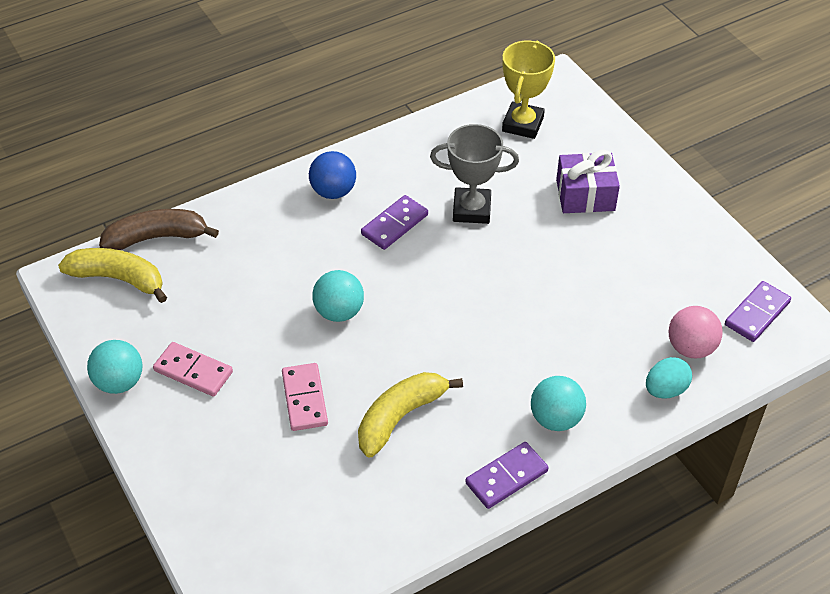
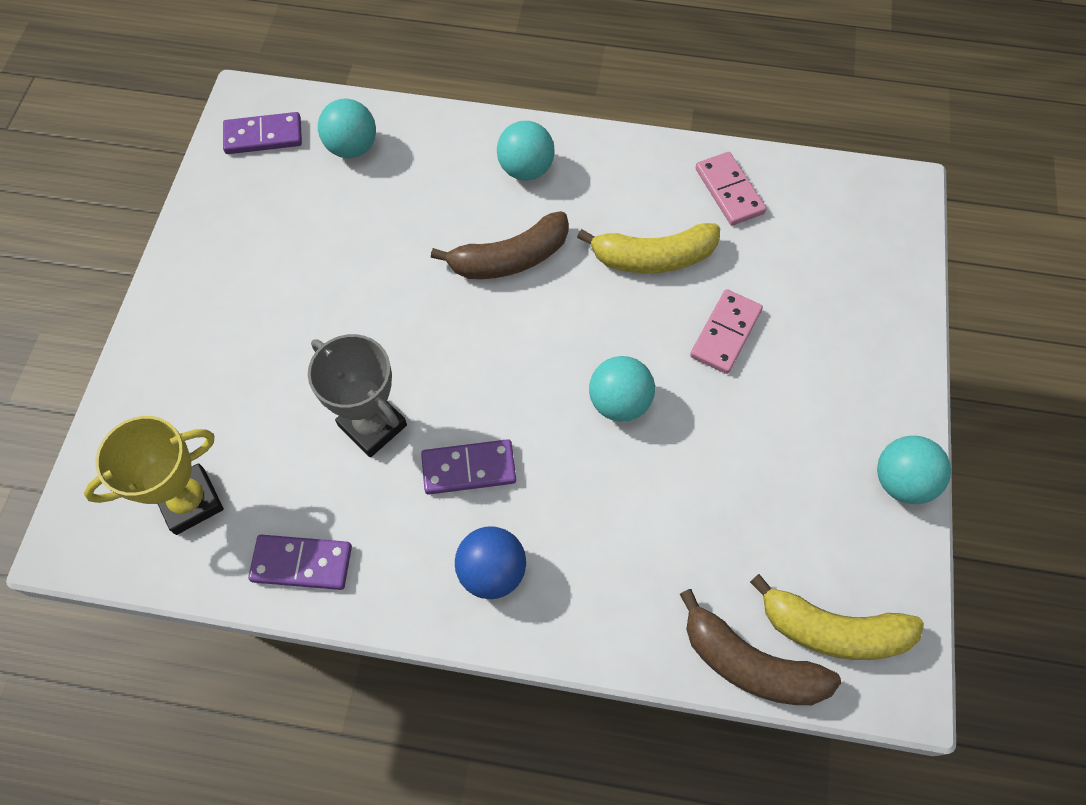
camera: 140 degrees left, 15 degrees up
(118, 279) = (832, 629): yellow banana -> yellow banana turned 45 degrees counterclockwise
(193, 371) = (816, 439): pink domino -> pink domino (729, 191)
(497, 349) = (510, 259): none -> brown banana
(506, 477) = (612, 154): purple domino -> purple domino (302, 563)
(585, 195) = (246, 355): purple gift -> none
(665, 390) = (414, 132): turquoise egg -> none
(690, 348) = (352, 147): pink ball -> turquoise ball

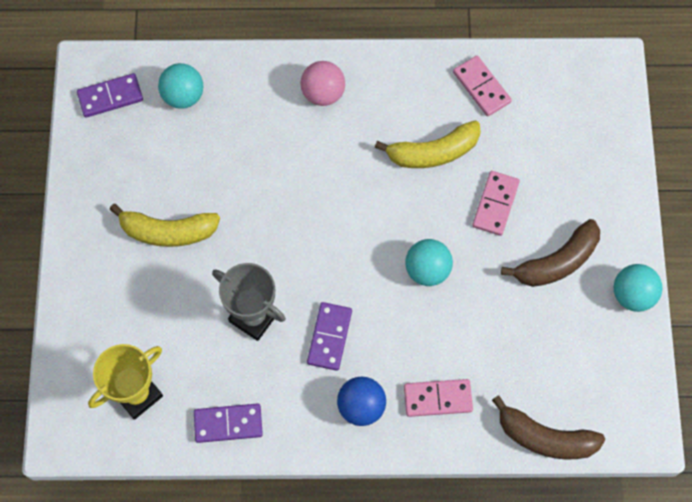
camera: 10 degrees left, 5 degrees up
(469, 469) = (329, 337): purple domino -> purple domino turned 60 degrees counterclockwise
(510, 259) = (326, 170): brown banana -> brown banana (557, 262)
(526, 169) = (323, 93): turquoise ball -> pink ball
(602, 579) = (437, 399): none -> pink domino
(832, 629) = (596, 405): yellow banana -> yellow banana (168, 231)

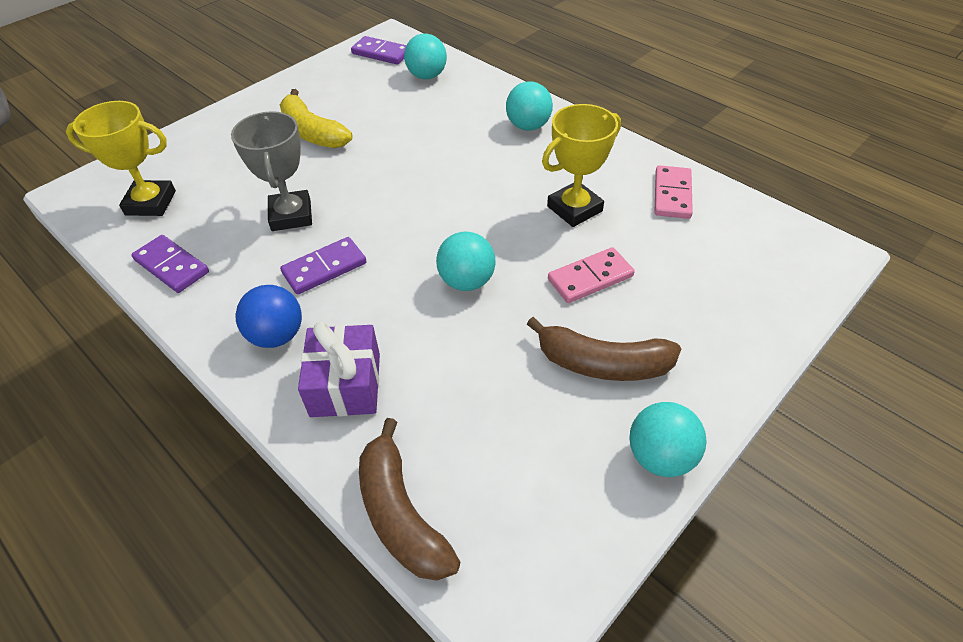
camera: 45 degrees right, 20 degrees down
(323, 93) = (528, 126): pink ball -> turquoise ball
(433, 152) = (574, 209): yellow banana -> yellow trophy
(437, 399) = (345, 384): pink domino -> purple gift

